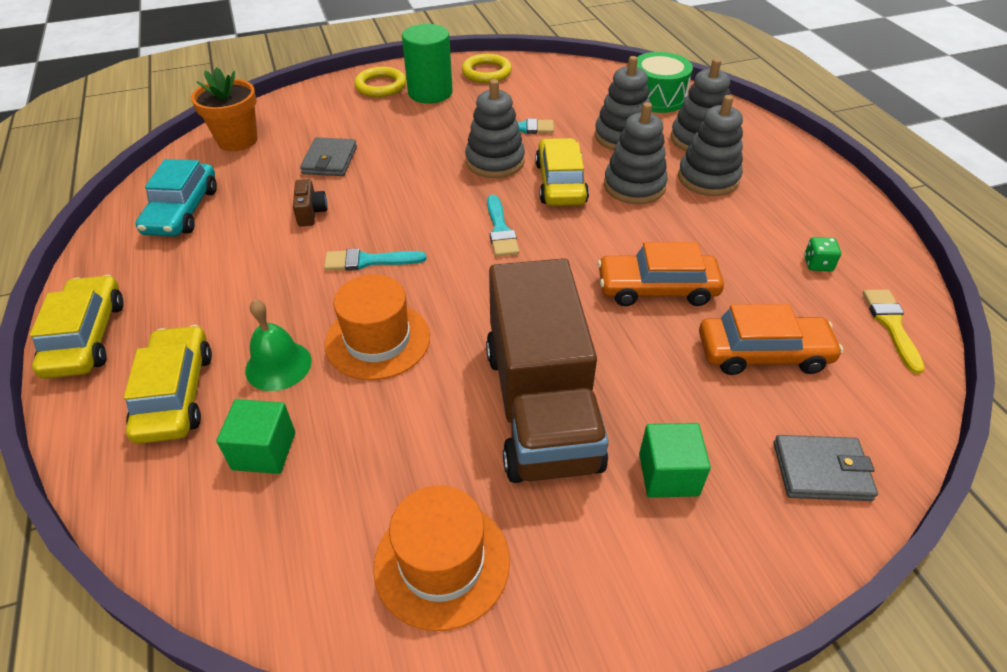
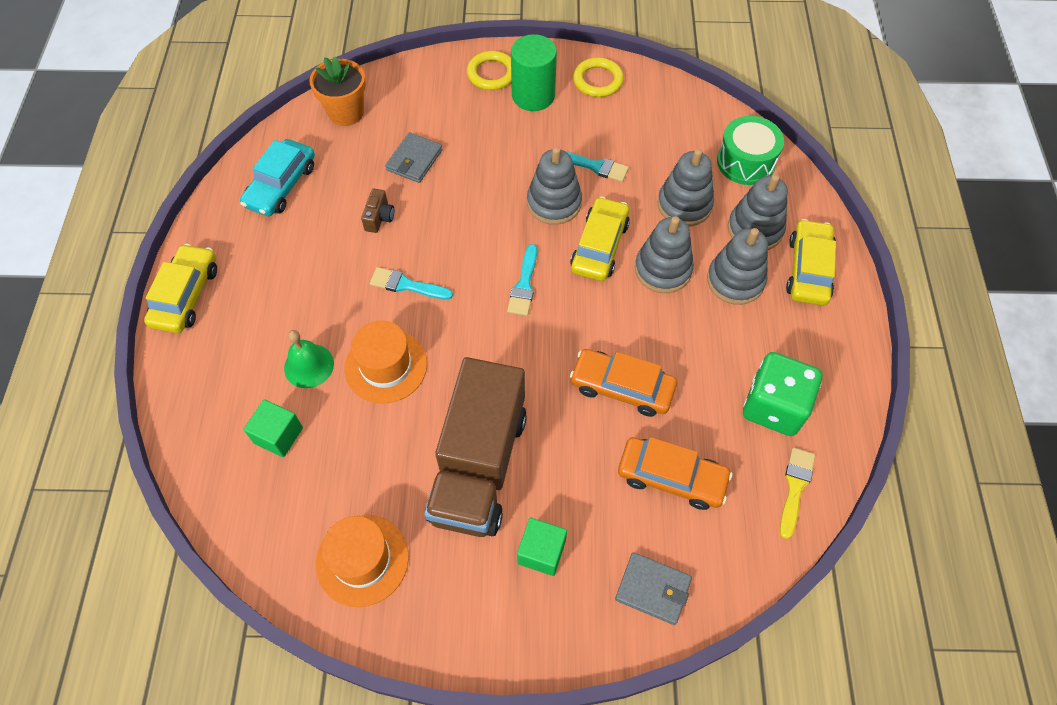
camera: 20 degrees right, 15 degrees up
(175, 394) = (233, 367): yellow car -> yellow car (808, 269)
(817, 264) = (774, 406): green dice -> green dice, size x2.47

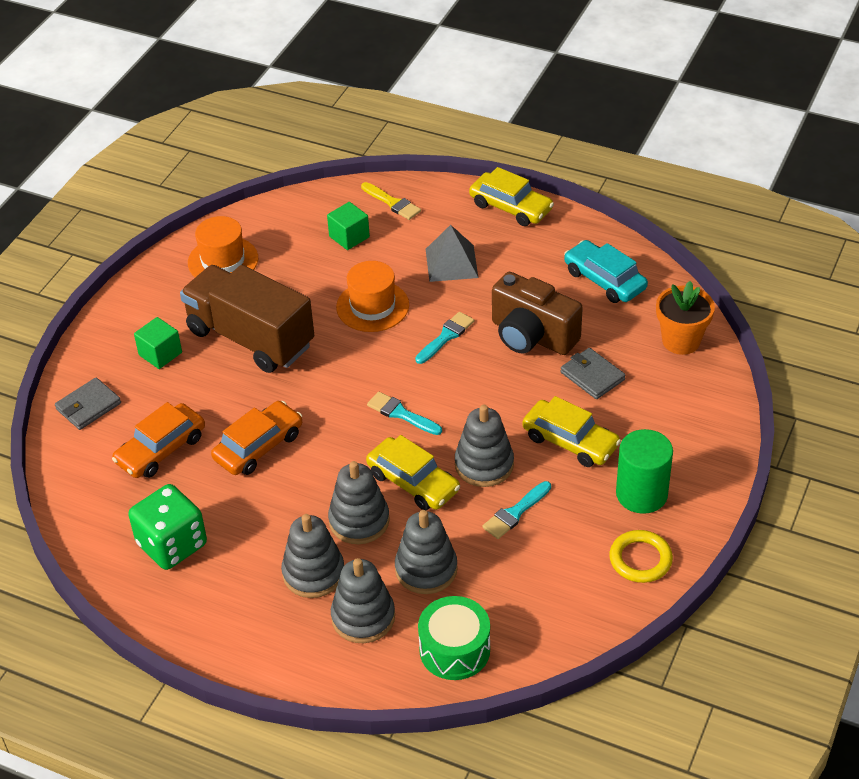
camera: 115 degrees right, 15 degrees down
(294, 318) = (451, 263): none -> grey pyramid
(309, 365) = (400, 263): green bell -> none
(379, 218) = (532, 336): brown camera -> brown camera, size x2.31
(492, 74) = (691, 468): yellow ring -> none
(795, 488) = (96, 526): yellow brush -> yellow brush (392, 203)
(808, 269) = (290, 641): yellow car -> yellow car (570, 441)

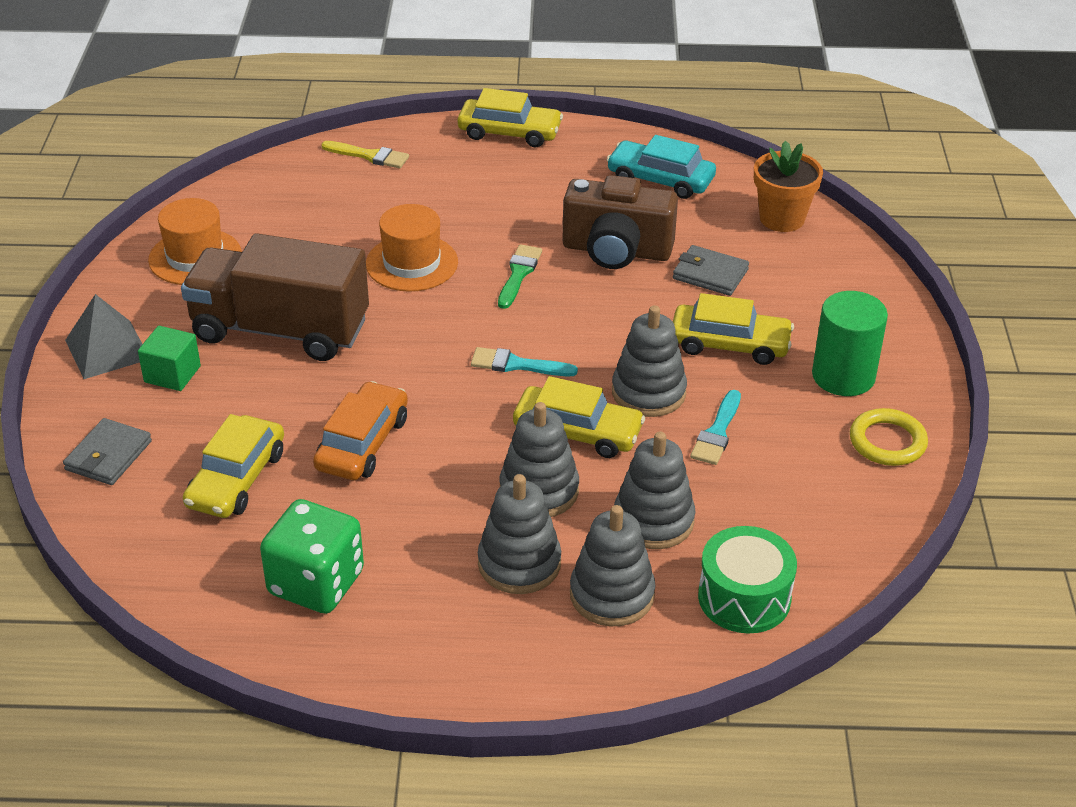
camera: 25 degrees left, 5 degrees down
(161, 449) = (236, 479): orange car -> yellow car
(349, 237) = (338, 200): green cube -> none
(446, 337) = (518, 274): turquoise brush -> green brush
(451, 263) = (477, 200): grey pyramid -> grey pyramid (107, 349)

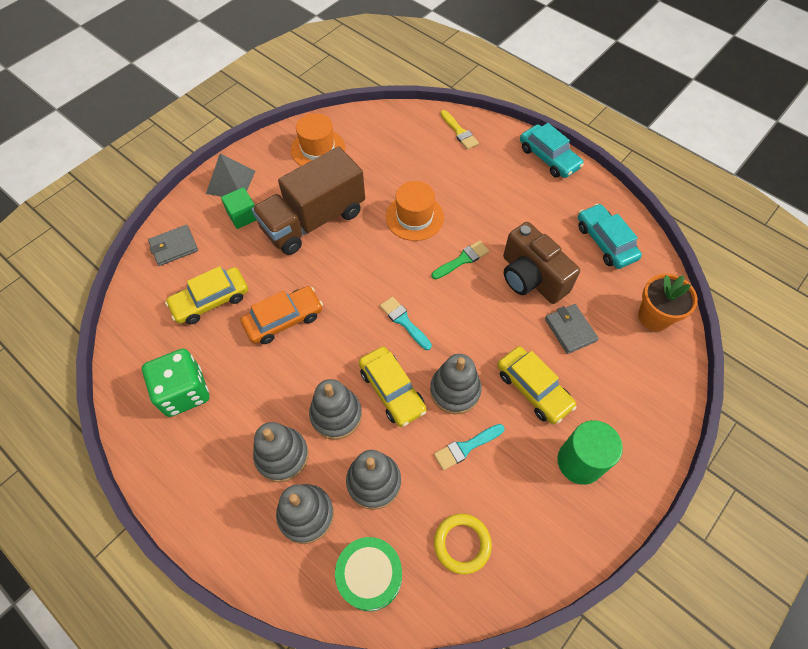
camera: 40 degrees right, 20 degrees up
(280, 330) = (313, 220): brown truck -> brown truck turned 90 degrees counterclockwise
(509, 132) = (549, 158): yellow car -> turquoise car
(887, 442) = (560, 532): yellow ring -> yellow ring (462, 544)

